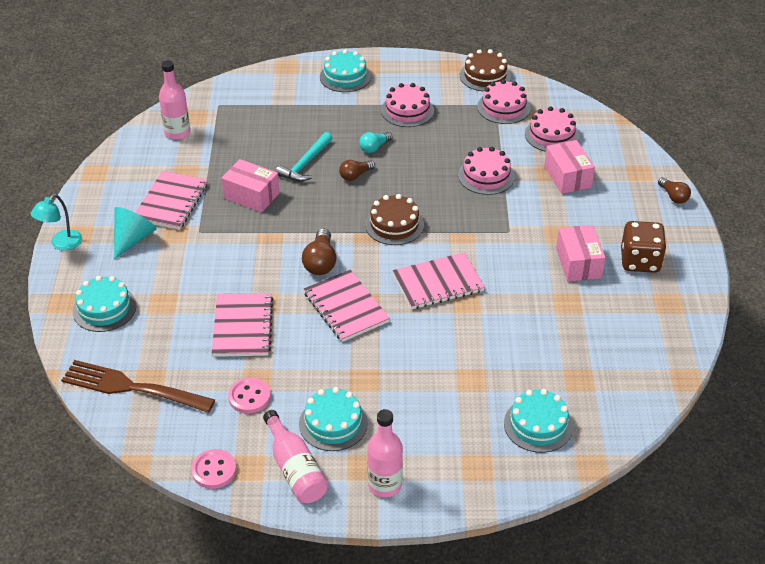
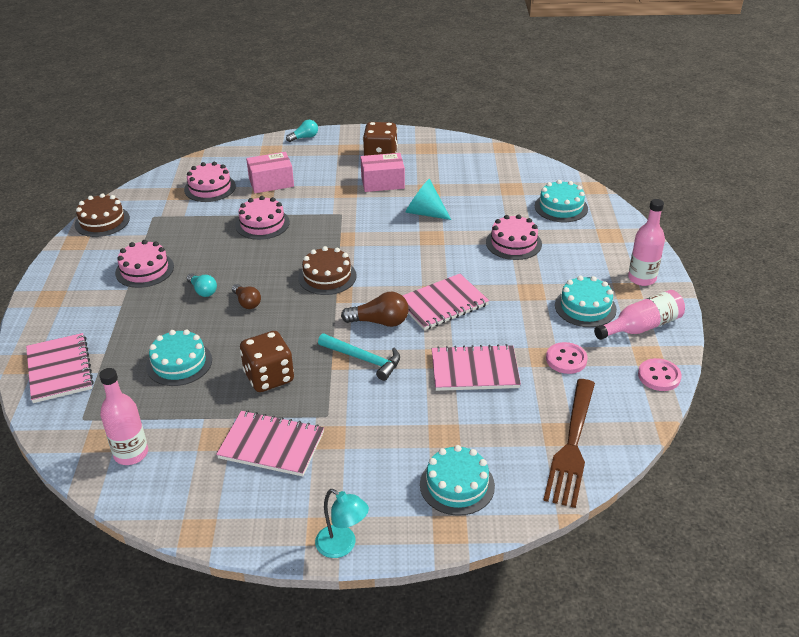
camera: 90 degrees left, 5 degrees down
(133, 239) = (336, 474): turquoise cone -> turquoise cone (424, 213)
(251, 196) = (269, 377): pink box -> brown dice
(305, 164) = (220, 339): turquoise hammer -> turquoise hammer (363, 359)
(345, 76) = (64, 314): turquoise cake -> turquoise cake (179, 363)
(438, 283) = (408, 251): pink notebook -> pink notebook (60, 369)
(503, 107) = (159, 212): pink cake -> pink cake (513, 243)
(673, 196) = (304, 137): brown light bulb -> turquoise light bulb

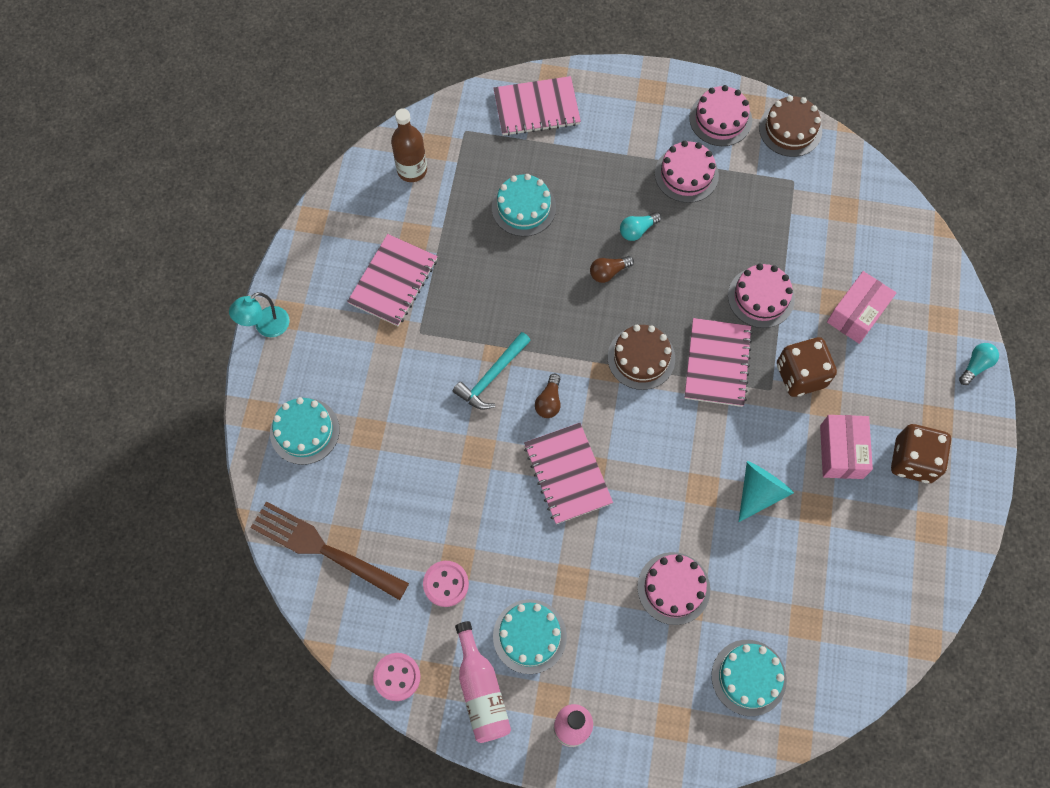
camera: 100 degrees right, 30 degrees up
(131, 454) = (412, 170): pink bottle -> brown bottle
(210, 188) = (852, 242): pink cake -> pink cake (720, 119)
(269, 377) = (485, 285): brown dice -> brown dice (800, 375)
(271, 182) = (856, 314): pink box -> pink box turned 45 degrees clockwise
(304, 137) = (975, 366): turquoise light bulb -> turquoise light bulb turned 120 degrees counterclockwise
(380, 322) = (549, 401): brown light bulb -> brown light bulb, size x0.66
(474, 370) = (451, 483): pink notebook -> pink notebook (717, 363)

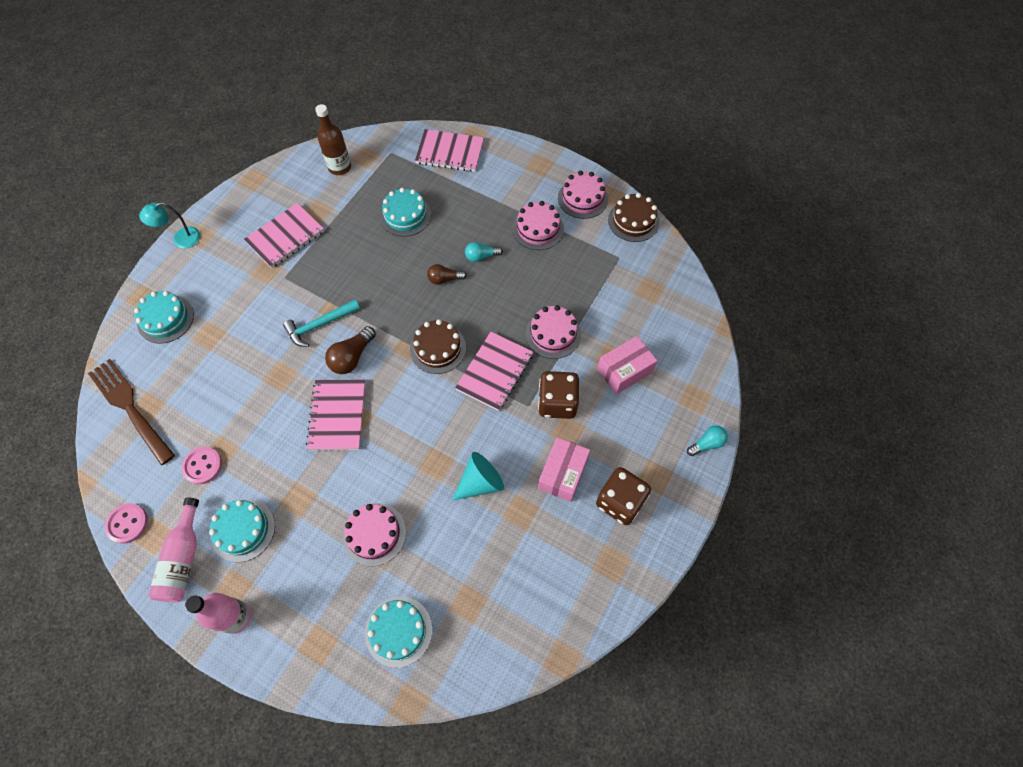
camera: 20 degrees right, 5 degrees down
(549, 401) = (352, 357): brown light bulb -> brown light bulb, size x1.51

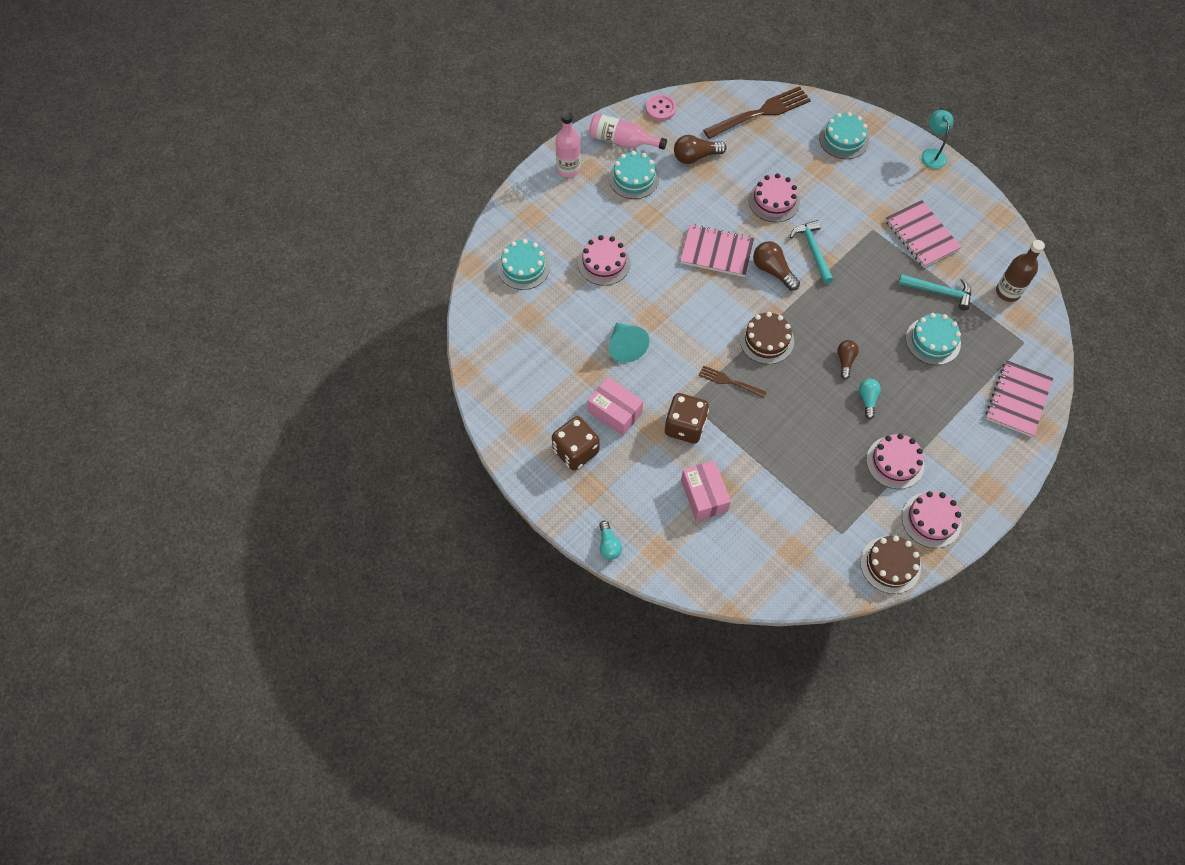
camera: 105 degrees right, 0 degrees up
(202, 466) = (695, 156): pink button -> brown light bulb
(350, 216) = (939, 292): none -> turquoise hammer
(495, 372) = (730, 382): pink notebook -> brown fork
(553, 334) = (760, 442): pink cake -> pink cake (774, 201)

